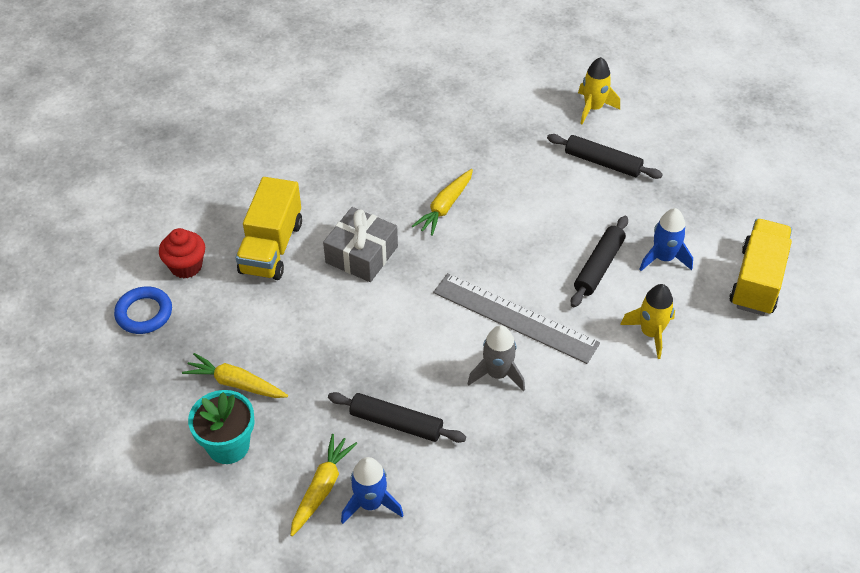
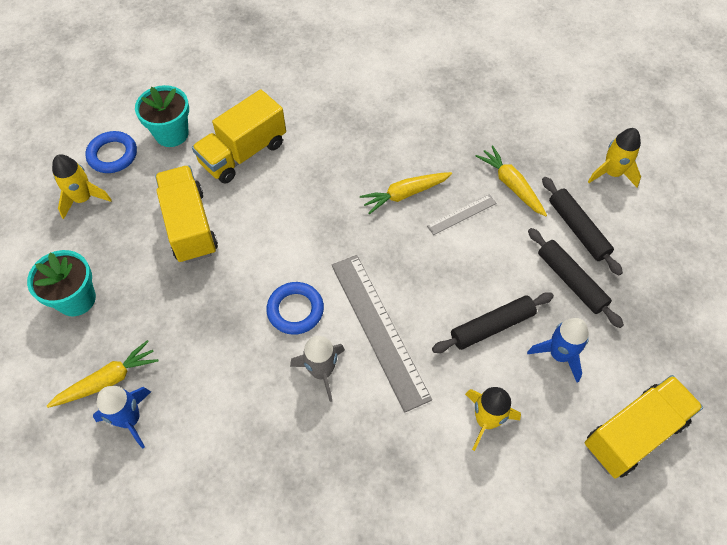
camera: 35 degrees right, 10 degrees up
(151, 364) = (83, 199): none -> yellow rocket
(186, 266) = (171, 134): red cupcake -> turquoise flower pot
(236, 383) = (124, 251): yellow carrot -> yellow carrot (511, 185)
(278, 330) = (190, 226): none -> yellow truck
(361, 254) = (304, 198): grey gift -> none
(396, 423) = (207, 362): black rolling pin -> black rolling pin (571, 281)
(434, 342) = (295, 310): none -> blue ring
(504, 198) = (461, 214): none -> grey ruler

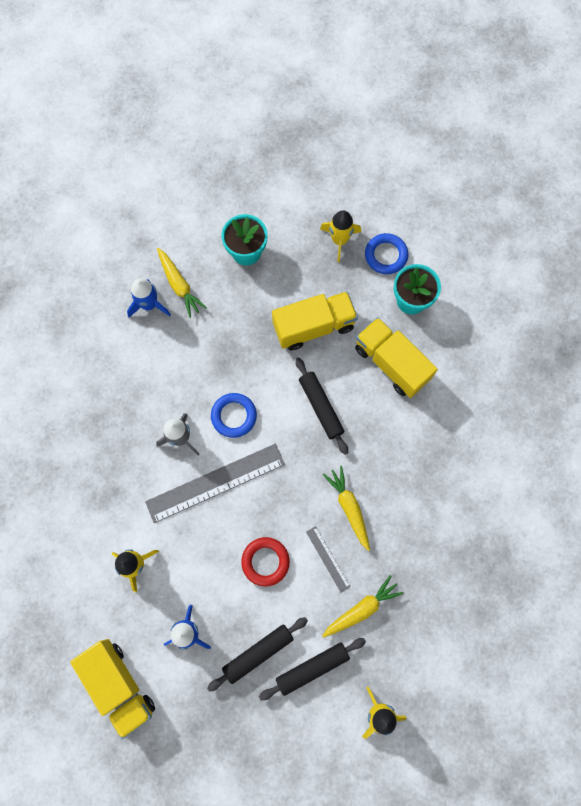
camera: 90 degrees right, 15 degrees up
(469, 274) = (265, 561): none -> red ring
(492, 327) = (215, 577): black rolling pin -> black rolling pin (321, 407)

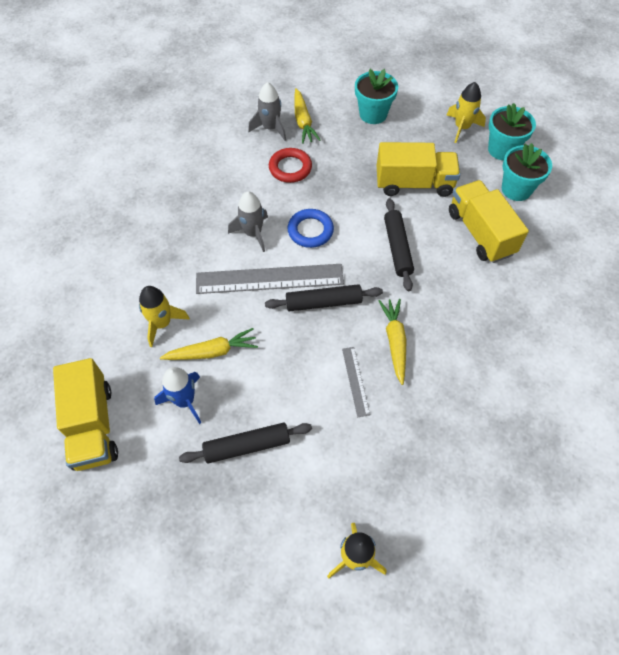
camera: 20 degrees right, 15 degrees down
(149, 305) = (270, 128): blue rocket -> grey rocket
(265, 561) = (290, 362): red ring -> red ring (290, 168)
(312, 667) = (299, 481): black rolling pin -> black rolling pin (323, 302)
(361, 609) = (374, 441): yellow carrot -> yellow carrot (212, 352)
(386, 255) = (502, 149): blue ring -> turquoise flower pot

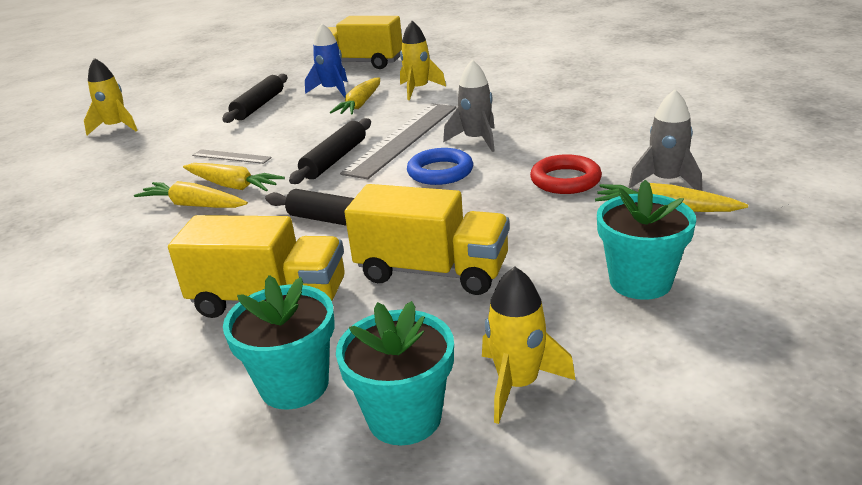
camera: 125 degrees right, 30 degrees down
(414, 184) = (432, 271): yellow truck -> yellow truck turned 105 degrees counterclockwise
(431, 345) = (194, 205): none -> yellow carrot

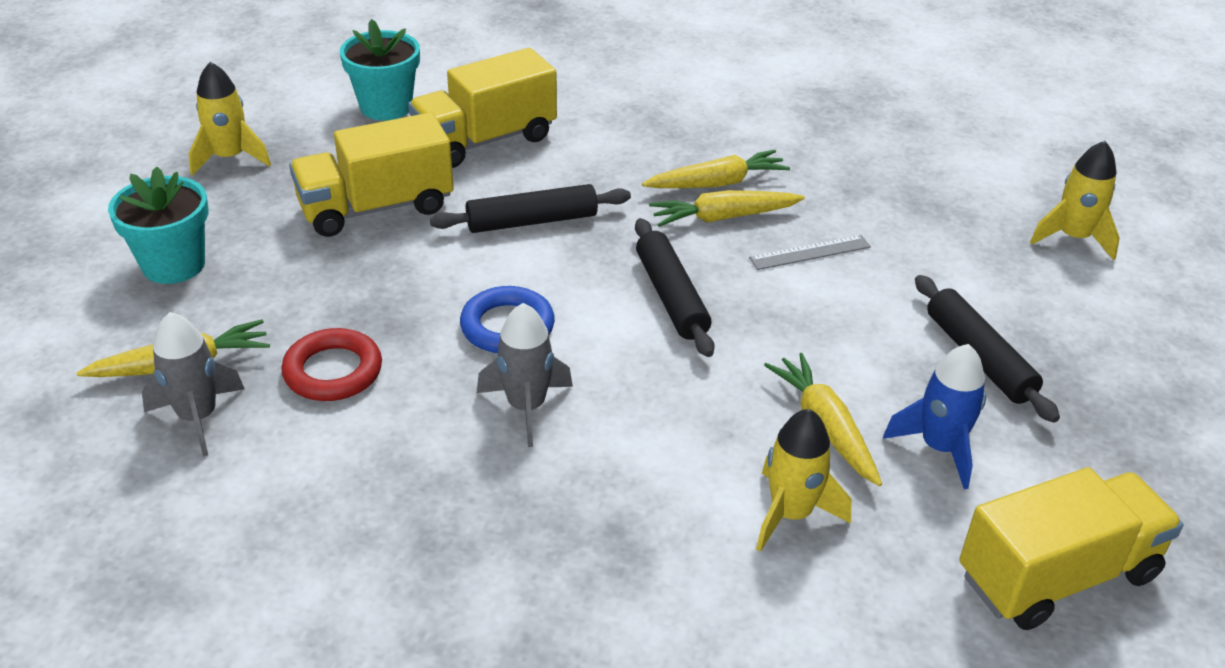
camera: 135 degrees right, 10 degrees up
(403, 138) = (637, 369): grey ruler -> none
(404, 417) = (291, 118): turquoise flower pot -> none

